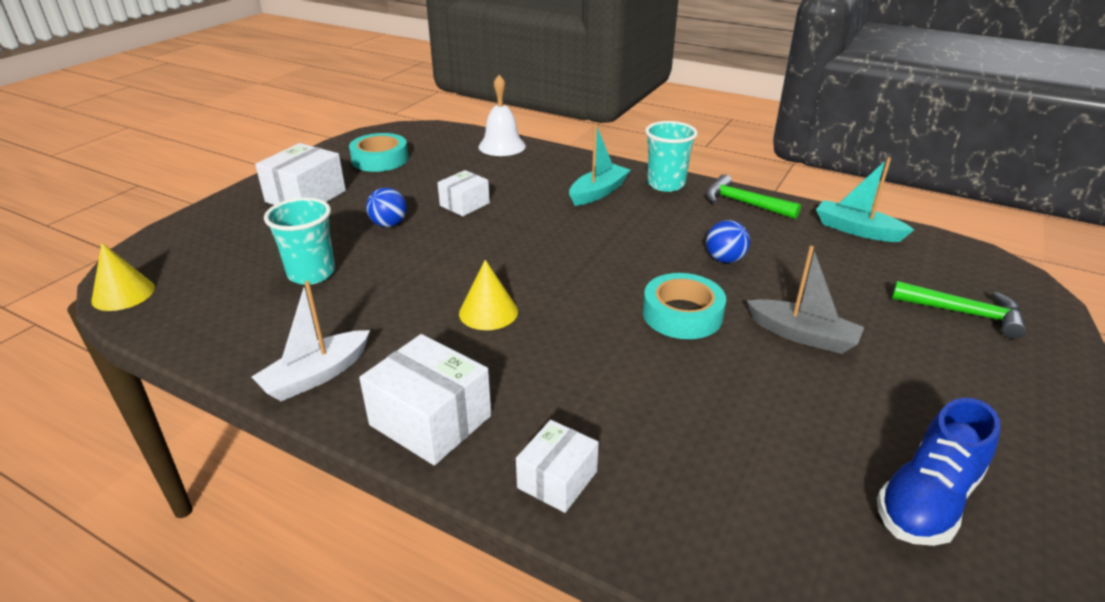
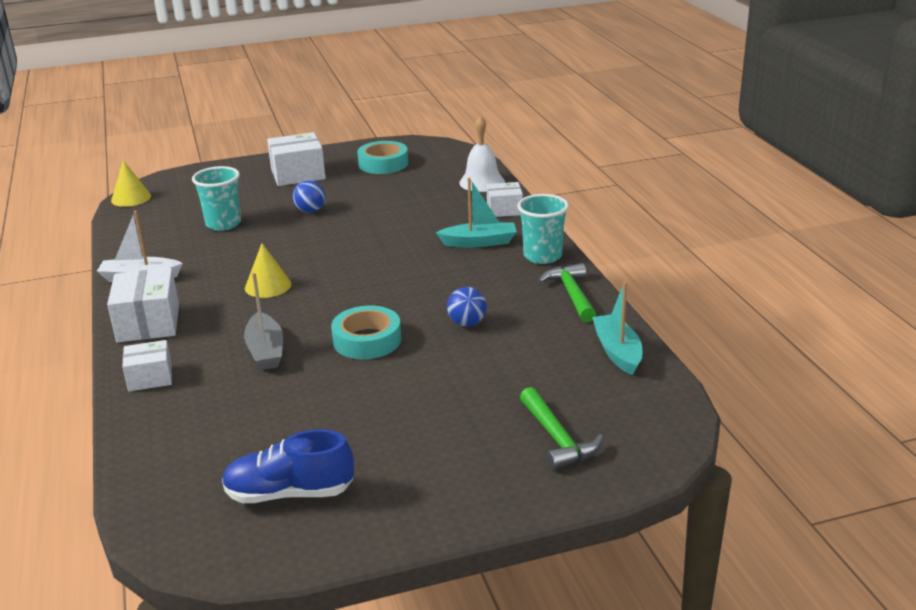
camera: 45 degrees right, 5 degrees down
(464, 204) = (376, 215): white box -> white box (504, 210)
(803, 335) = (412, 389): grey boat -> grey boat (266, 351)

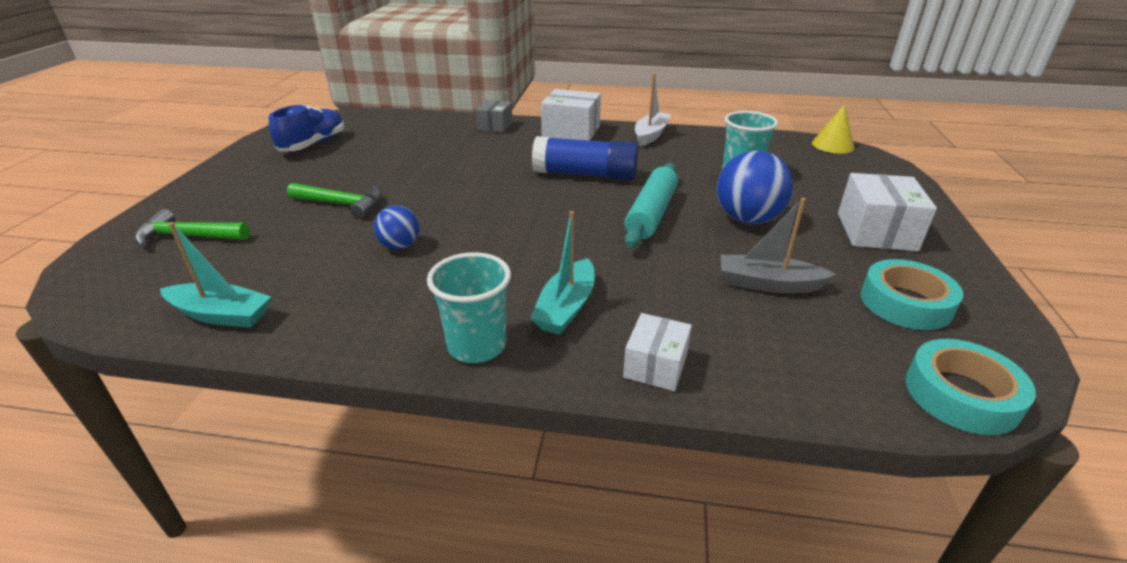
camera: 115 degrees right, 5 degrees up
(150, 377) = (495, 126): white box -> grey box
(266, 351) = (479, 160): grey boat -> grey boat (768, 284)
(268, 286) = (585, 174): yellow cone -> blue glue stick
(310, 211) = (747, 219): blue ball -> blue ball, size x1.76
(328, 243) = (651, 214): none -> turquoise rolling pin
(367, 340) = (440, 196): turquoise tape -> turquoise tape (961, 395)
(482, 182) = (787, 380): white bell -> none
(571, 294) = (361, 331): green hammer -> green hammer (342, 204)

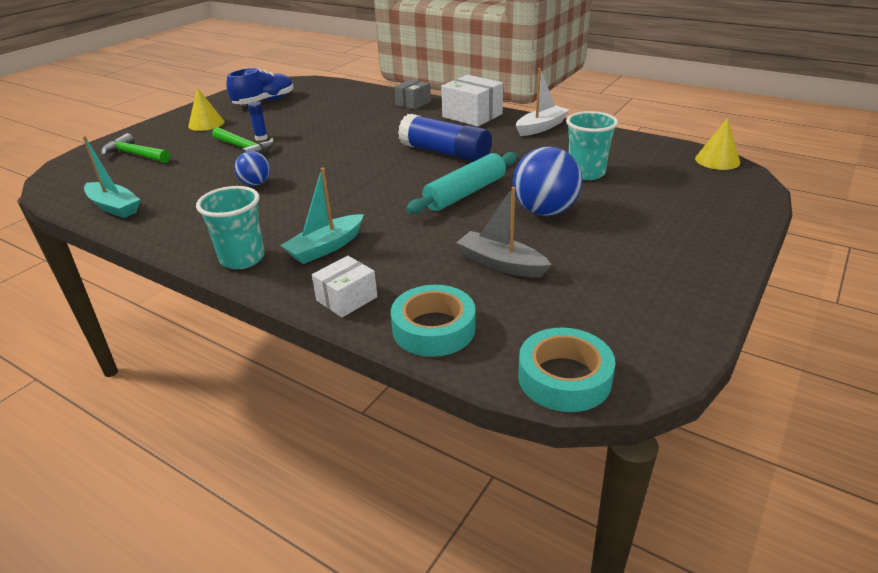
camera: 25 degrees right, 0 degrees up
(258, 181) = (206, 124): none -> yellow cone
(352, 188) = (261, 138): none -> blue glue stick
(876, 231) = (657, 243): white box -> none
(905, 303) = (607, 303): turquoise tape -> turquoise tape (433, 328)

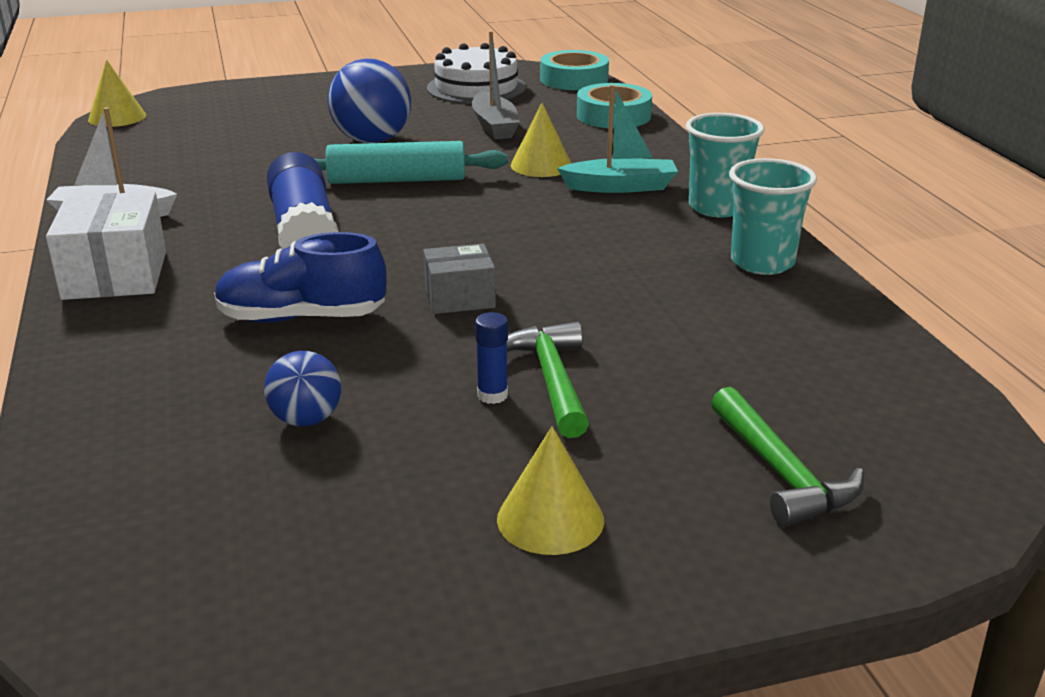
camera: 140 degrees left, 5 degrees down
(114, 207) = (857, 342): turquoise boat -> none
(255, 184) = (611, 293): blue ball -> blue ball (306, 420)
(264, 101) = (319, 549): blue shoe -> blue shoe (302, 318)
(346, 299) = (653, 148): white box -> none
(403, 242) = (541, 165): none -> yellow cone
(413, 103) = (105, 352): grey box -> grey box (459, 298)
(586, 173) = (245, 152): turquoise cup -> turquoise cup (762, 262)
(613, 307) = (476, 88): none -> white cake

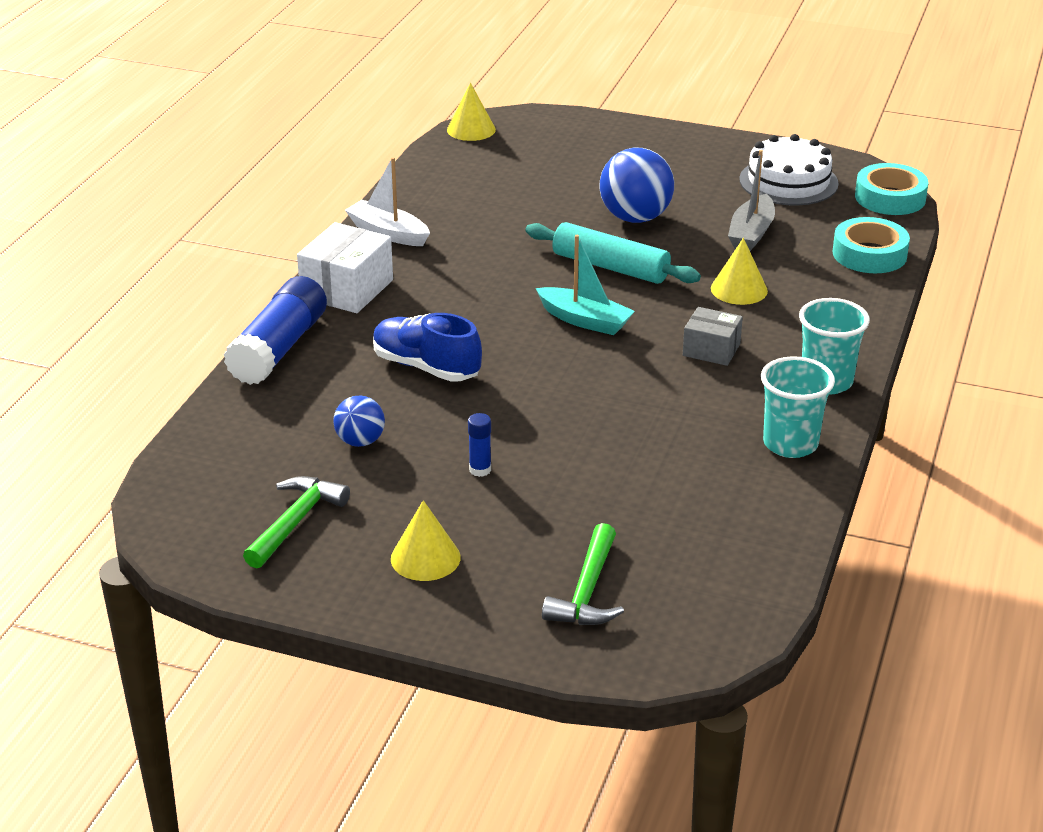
camera: 35 degrees right, 5 degrees up
(304, 231) = (496, 294): blue glue stick -> blue glue stick (279, 348)
(459, 298) = (539, 390): grey box -> grey box (711, 350)
(551, 380) = (527, 474): green hammer -> green hammer (295, 522)
(620, 187) = (775, 334): turquoise boat -> turquoise boat (585, 320)

